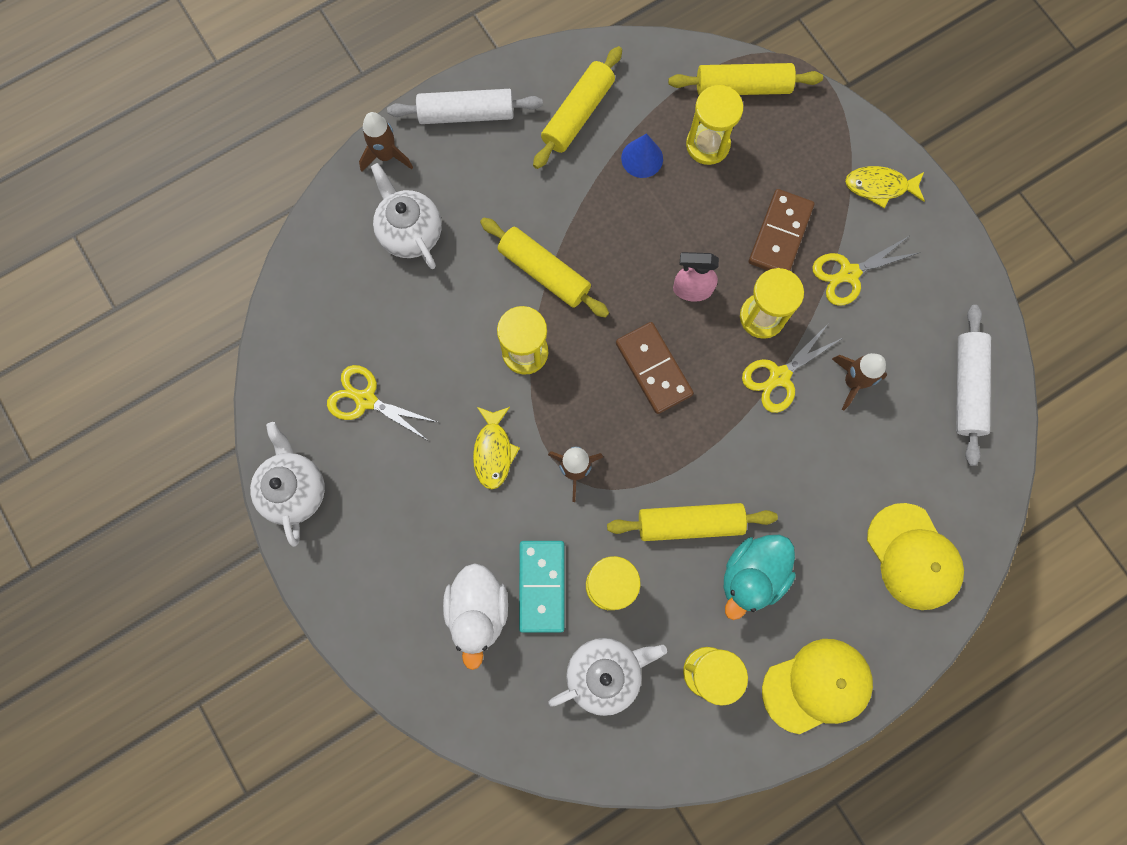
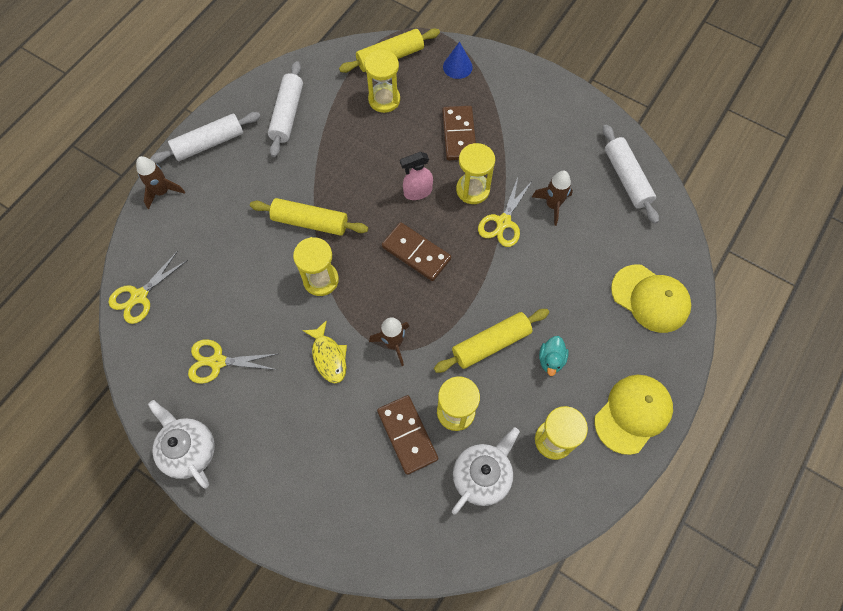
camera: 25 degrees left, 10 degrees down
(410, 232) = (202, 235): white teapot -> none
(478, 611) = (368, 475): white duck -> none
(541, 586) = (407, 435): turquoise domino -> brown domino
(578, 114) = (287, 114): yellow rolling pin -> white rolling pin
(642, 158) = (344, 124): blue cone -> blue cone (457, 66)
(752, 576) = (551, 360): turquoise duck -> turquoise duck, size x0.58
(849, 273) = (516, 140): yellow scissors -> yellow scissors (139, 296)
(879, 187) = (508, 82): yellow fish -> none

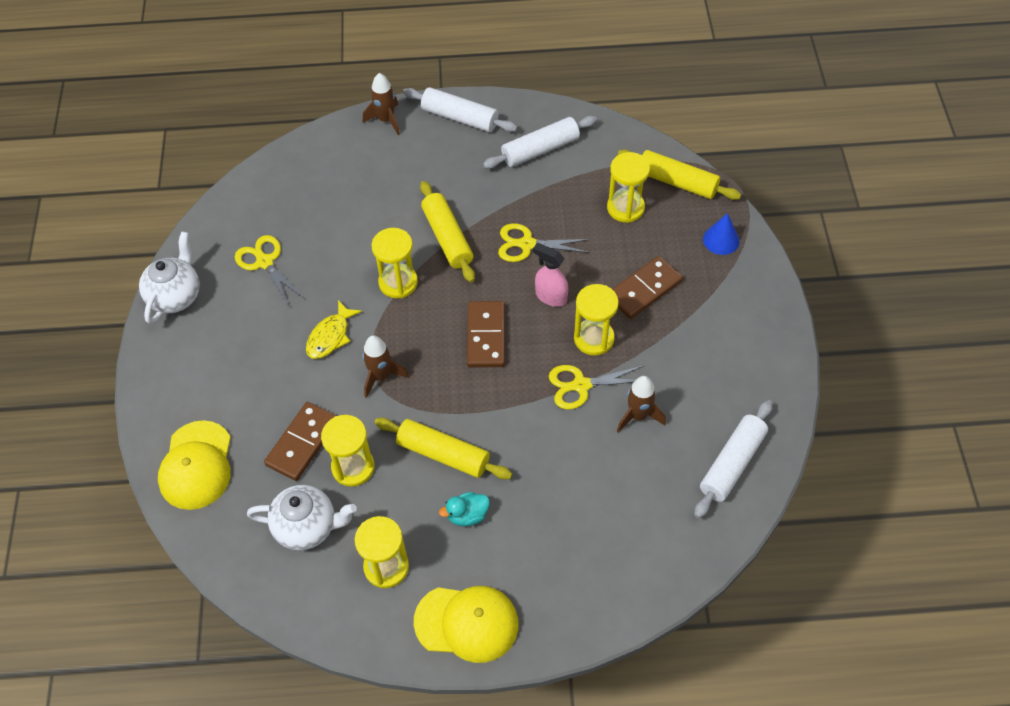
camera: 55 degrees right, 10 degrees down
(139, 296) = (281, 172): yellow scissors -> yellow scissors (527, 244)
(650, 298) = (609, 567): yellow cap -> yellow cap (196, 465)

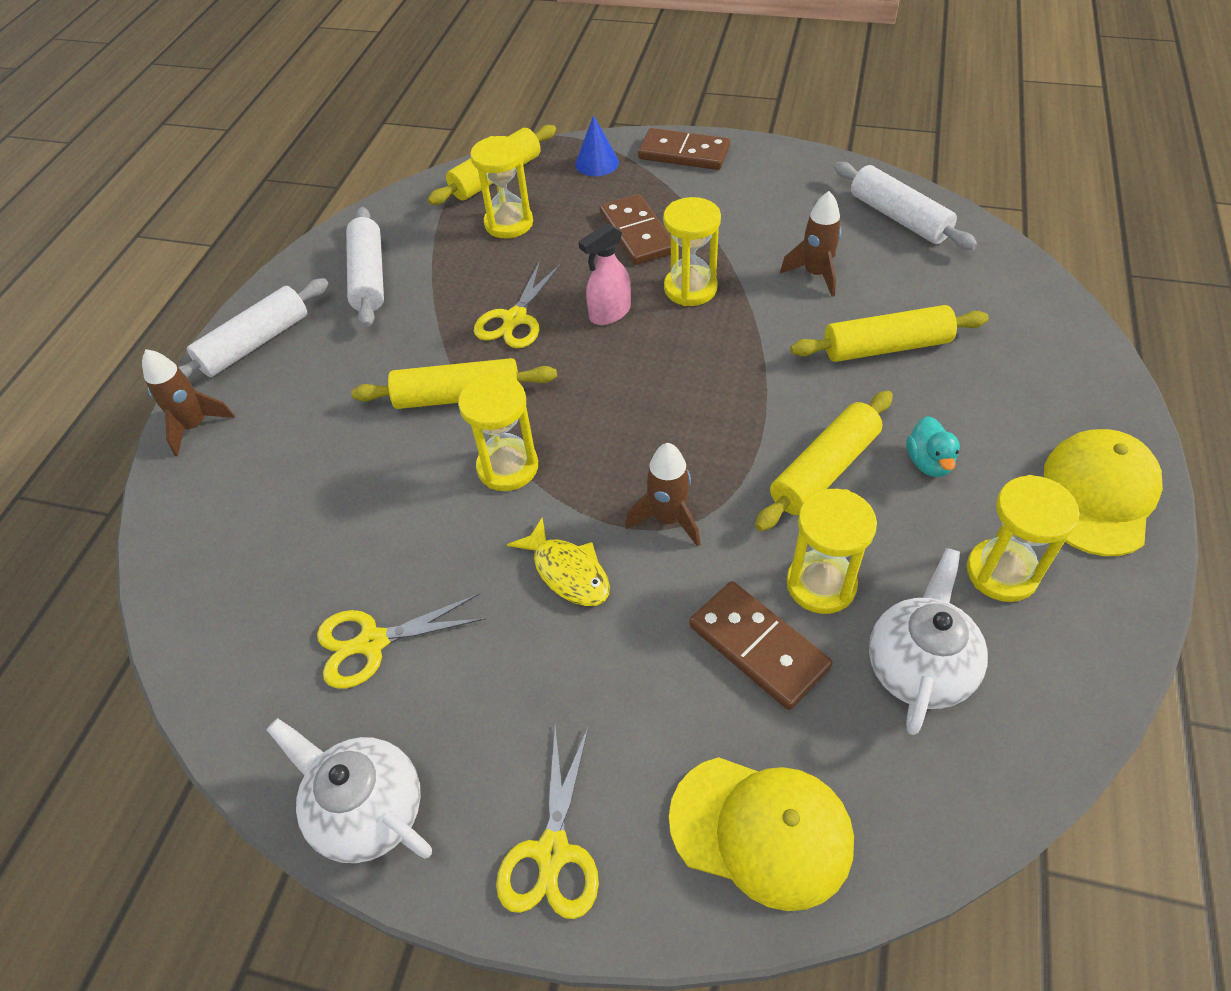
camera: 70 degrees left, 5 degrees down
(486, 336) = (645, 387): brown domino -> brown domino (684, 153)
(572, 475) = (886, 347): none -> yellow rolling pin
(581, 385) = (756, 313): yellow scissors -> yellow scissors (552, 852)

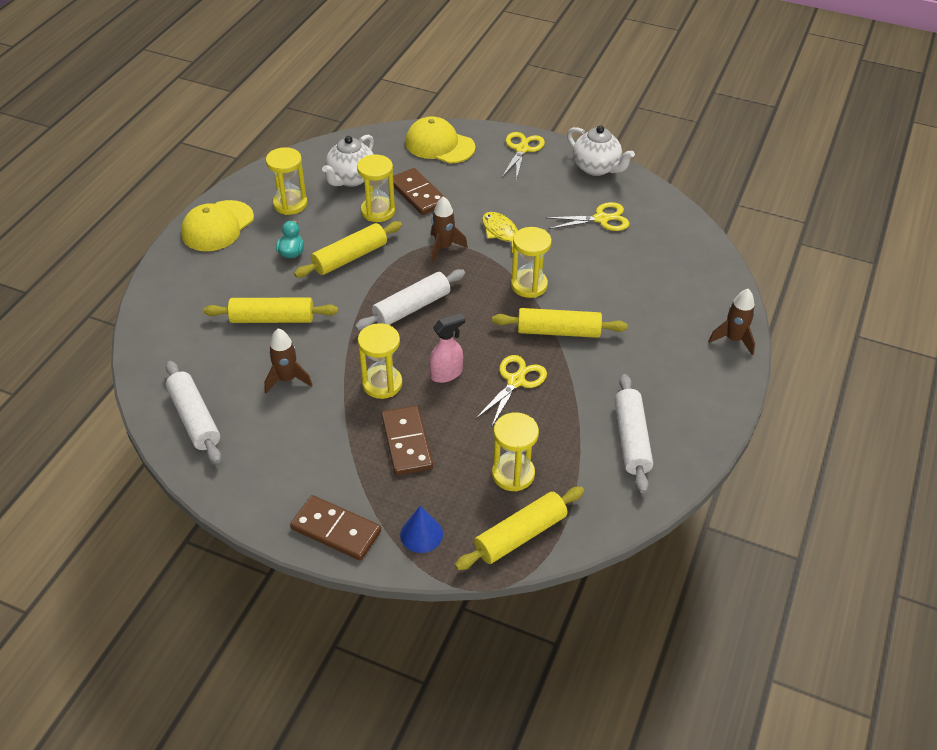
camera: 175 degrees left, 5 degrees down
(255, 343) = (710, 394): white rolling pin -> white rolling pin (411, 308)

